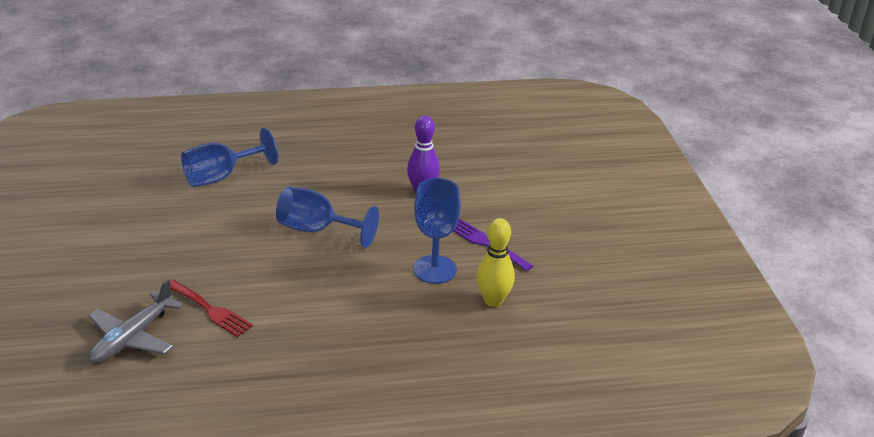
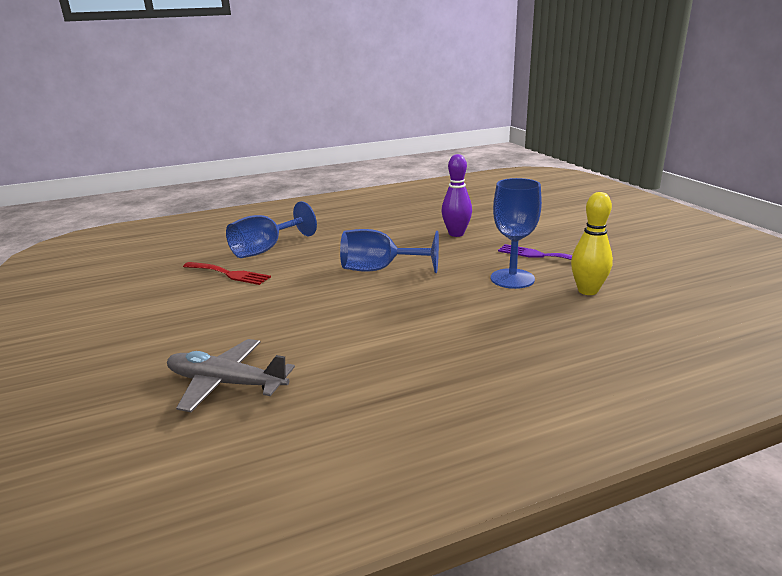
camera: 10 degrees left, 10 degrees down
(133, 337) = (226, 383): grey plane -> grey plane turned 90 degrees clockwise
(210, 310) = (306, 344): red fork -> red fork (229, 274)

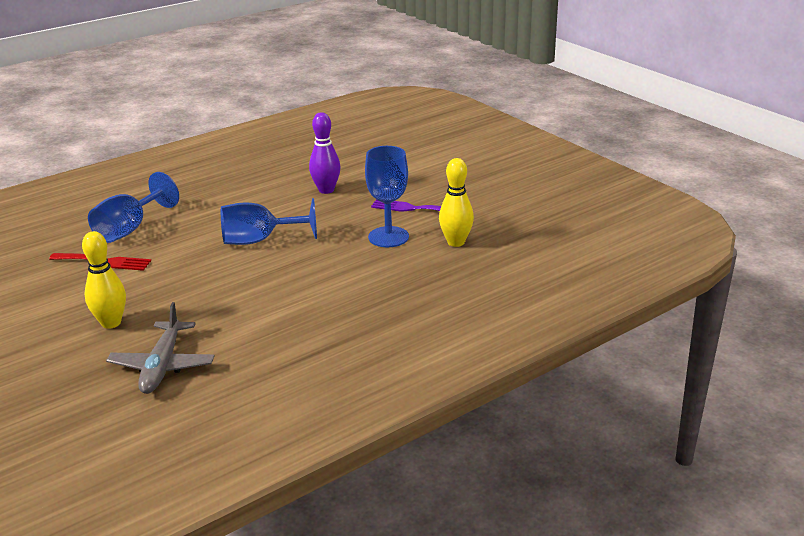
camera: 15 degrees left, 5 degrees up
(201, 330) = (111, 323): none -> yellow bowling pin
(226, 383) = (163, 365): grey plane -> grey plane turned 90 degrees counterclockwise

